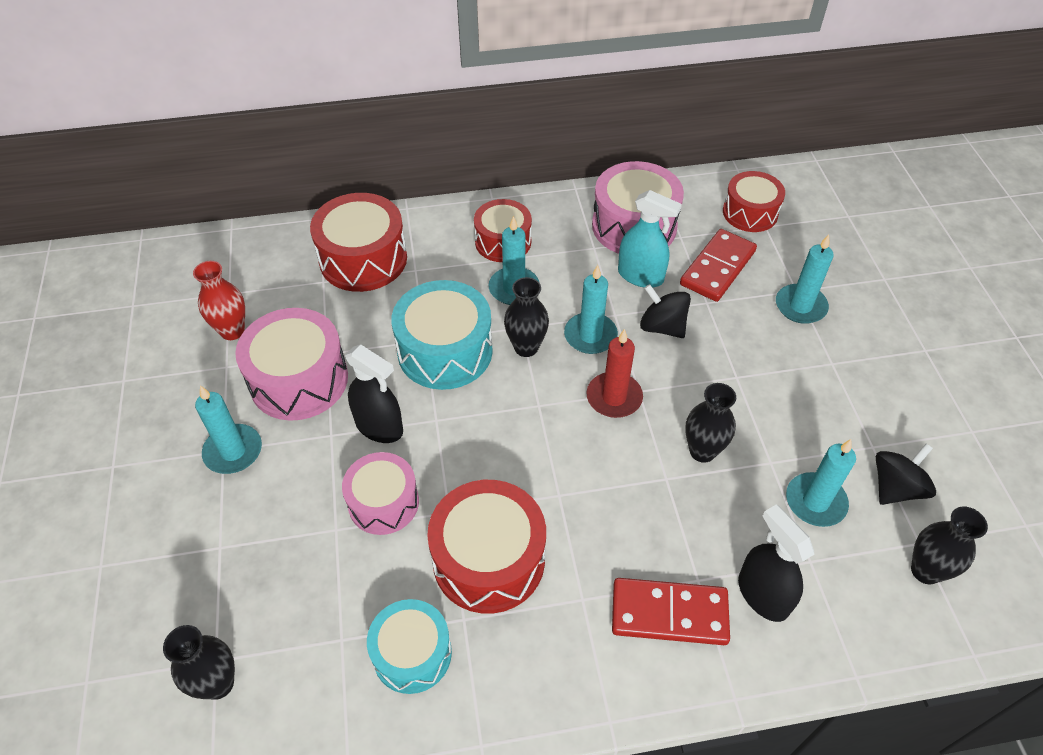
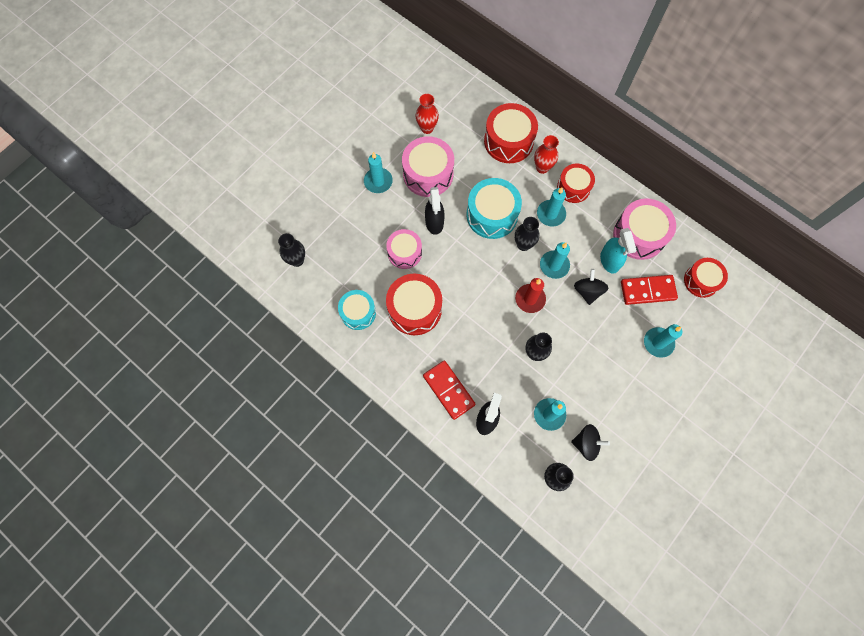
camera: 50 degrees right, 20 degrees up
(440, 252) = (542, 168): none -> red vase

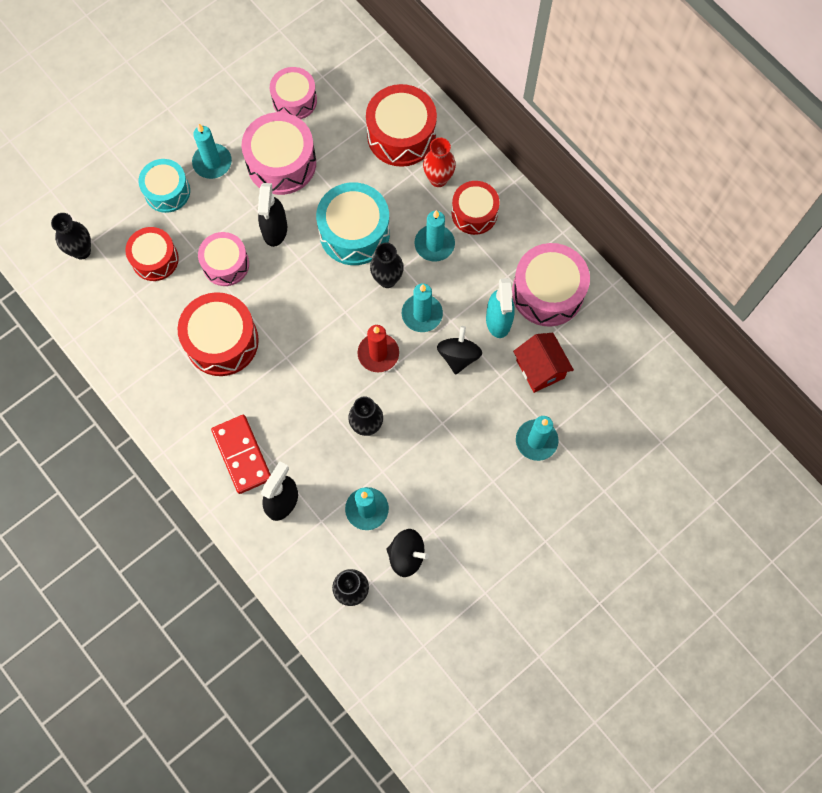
camera: 10 degrees right, 0 degrees up
(358, 313) = (146, 333): turquoise drum -> turquoise drum (167, 191)
(427, 128) = (294, 100): red vase -> pink drum
(647, 291) = (540, 369): red domino -> red house
(701, 281) = (616, 368): red drum -> red drum (155, 259)

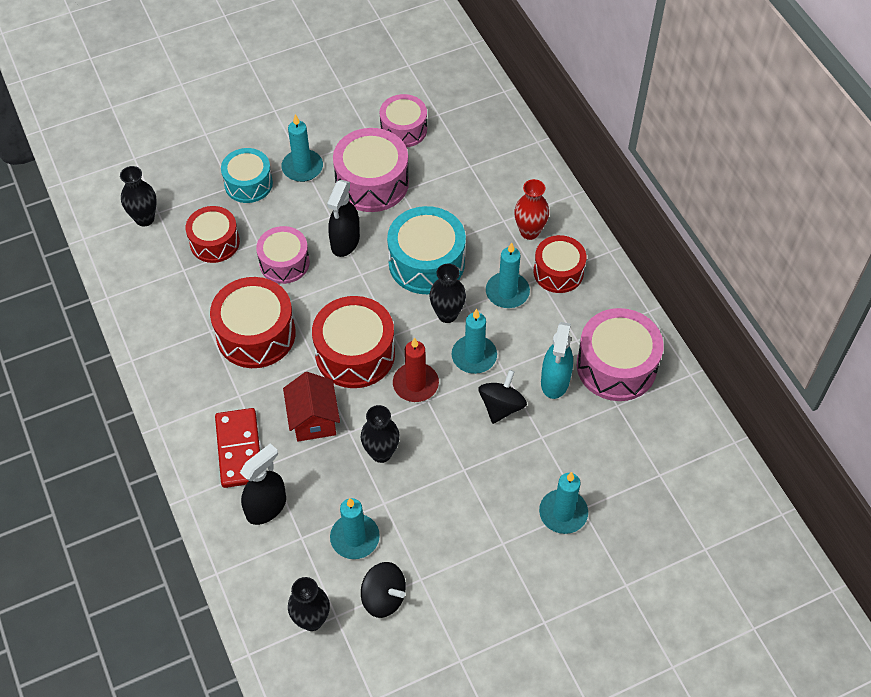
camera: 15 degrees right, 15 degrees down
(401, 135) = (503, 183): red drum -> red drum (355, 353)
(540, 369) = (587, 440): red house -> red house (313, 420)

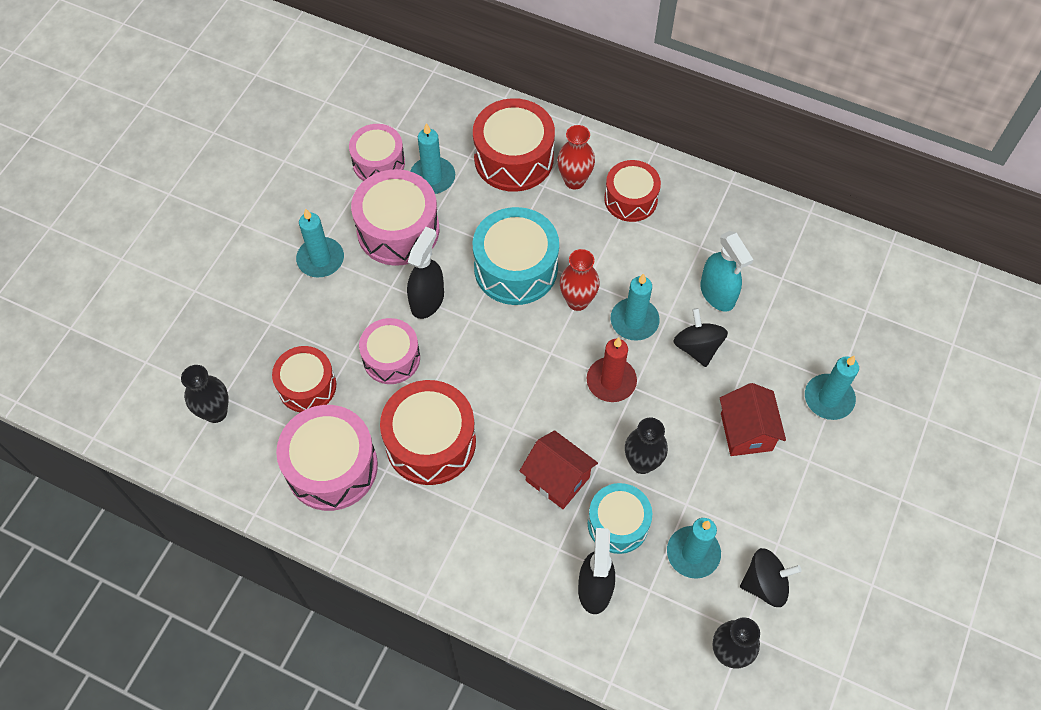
camera: 40 degrees left, 5 degrees up
(239, 449) = (520, 557): red domino -> none
(248, 184) = (284, 309): turquoise drum -> turquoise drum (618, 524)
(345, 242) = (427, 300): black spray bottle -> black spray bottle turned 135 degrees counterclockwise
(355, 353) = (534, 393): red drum -> red drum (514, 158)
(447, 314) = (577, 301): black vase -> red vase
(477, 489) = (746, 432): none -> red house
(507, 292) = (607, 246): turquoise candle -> turquoise candle (432, 177)
(616, 366) = (750, 245): pink drum -> pink drum (332, 467)

